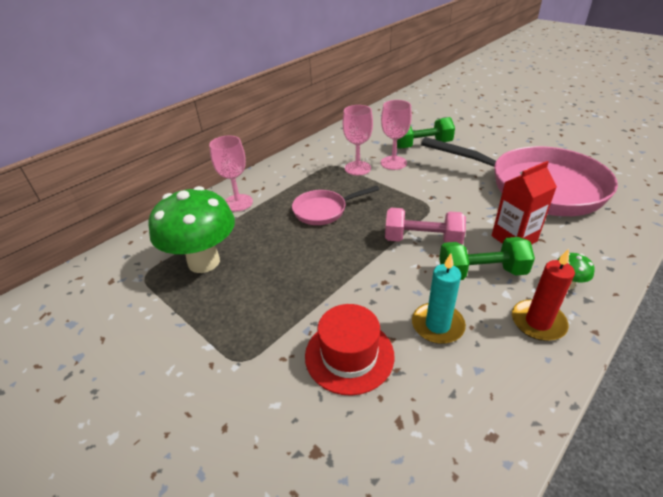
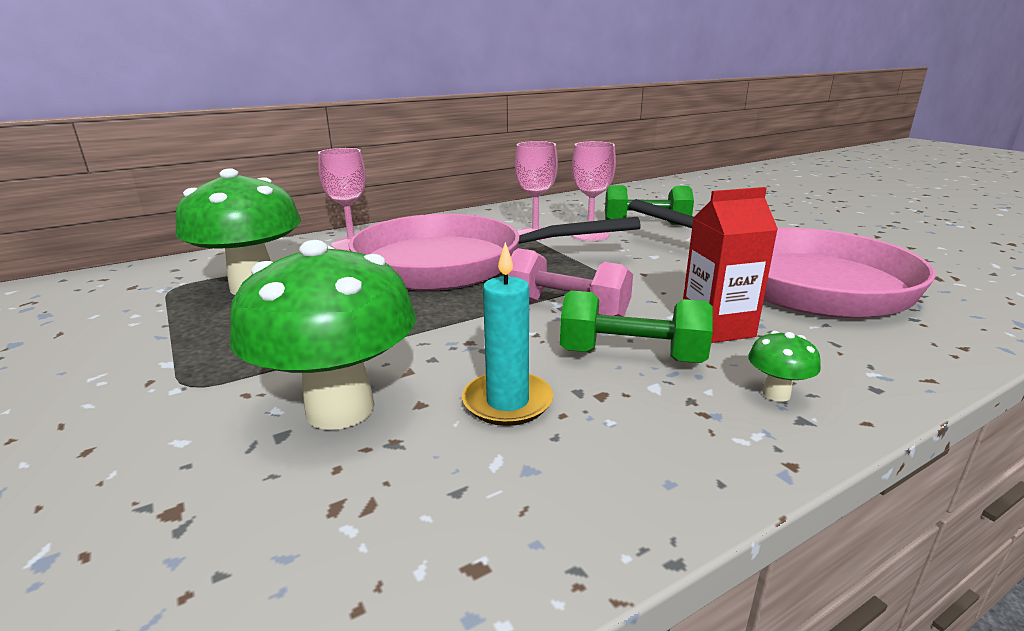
camera: 15 degrees right, 15 degrees down
(323, 210) = (452, 264): pink pan -> pink pan, size x2.14
(349, 355) = (340, 409): red hat -> green mushroom
(538, 322) = (686, 431): red candle -> none

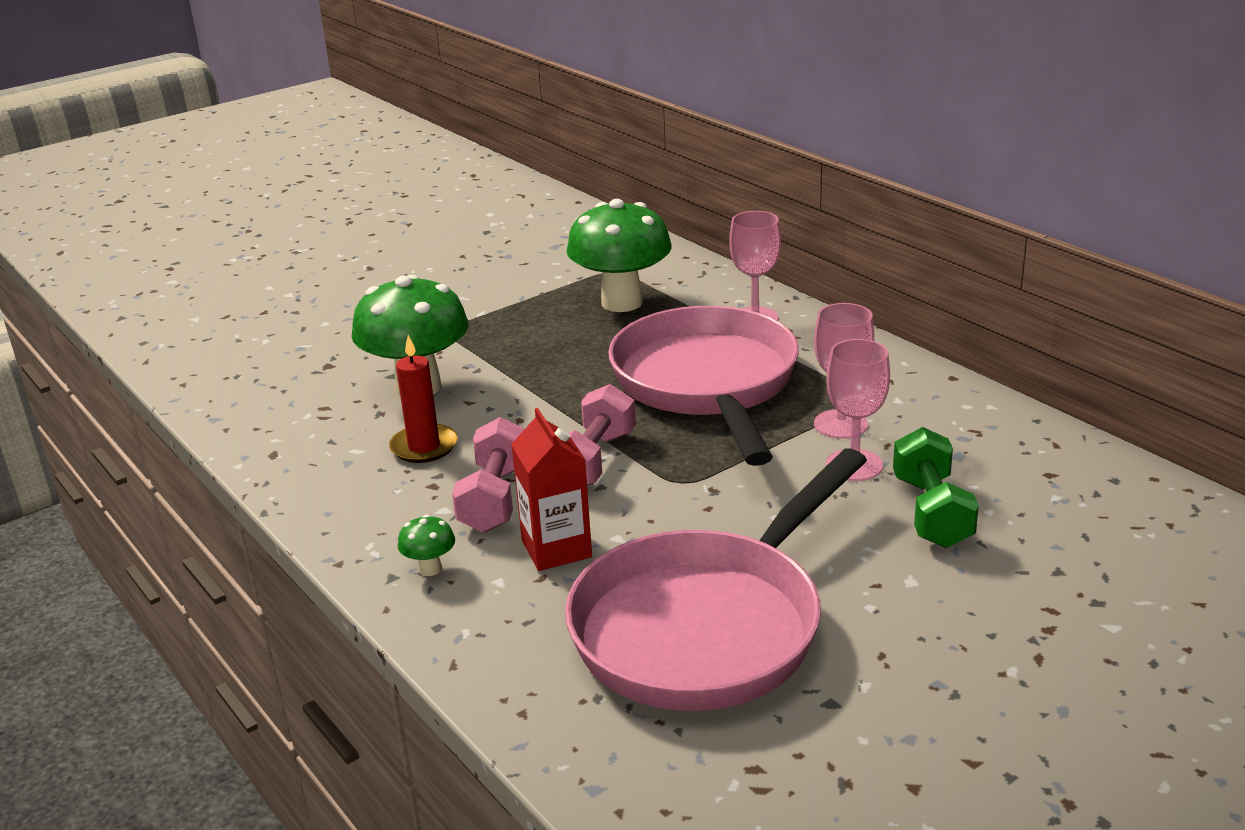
camera: 85 degrees right, 5 degrees up
(507, 402) = (424, 447): turquoise candle -> red candle
(631, 356) = (495, 498): green dumbbell -> pink dumbbell

